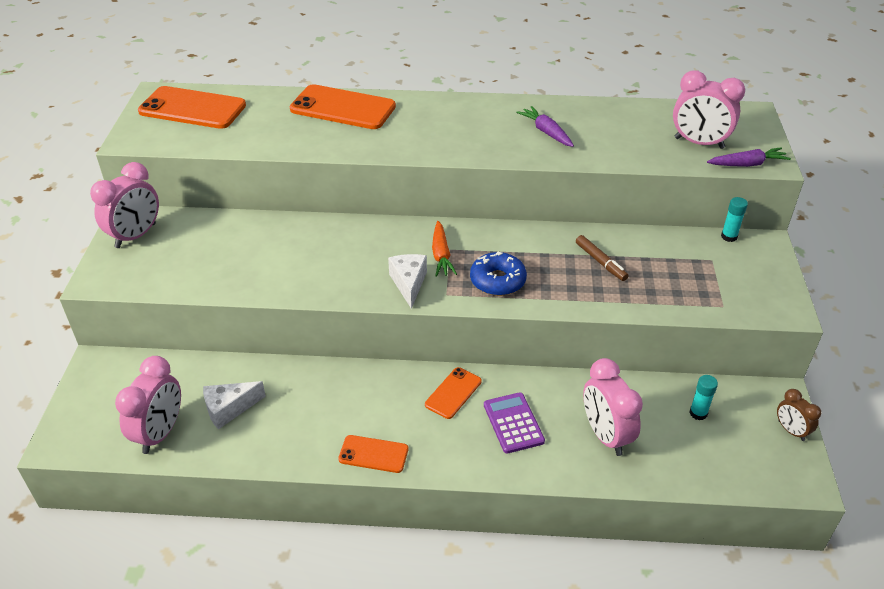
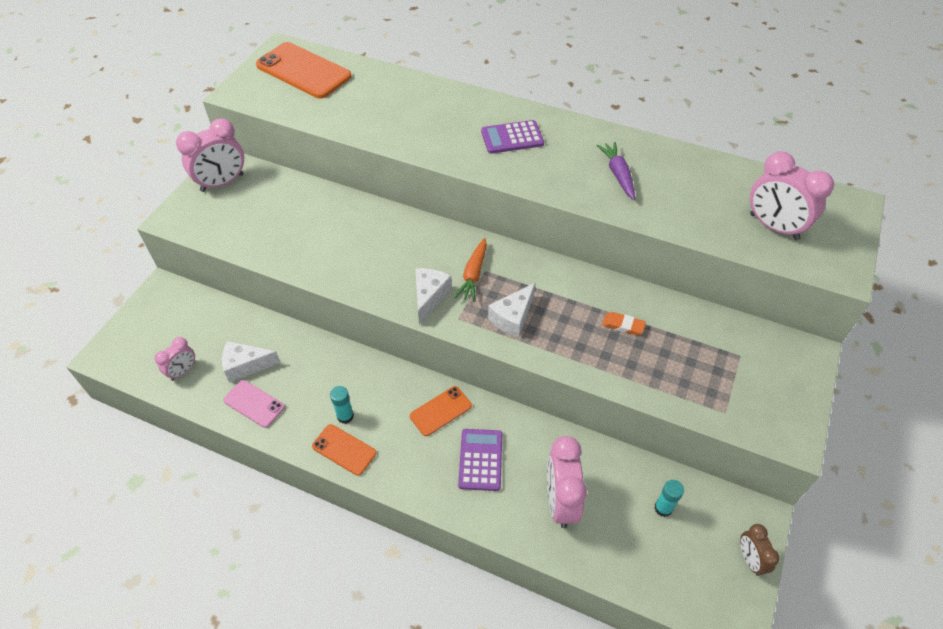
camera: 20 degrees right, 10 degrees up
(160, 433) = (183, 371): pink clock -> pink clock, size x0.57
(256, 440) = (254, 403): none -> pink phone
(342, 108) = (435, 101): orange phone -> none
(434, 123) = (512, 138): none -> purple calculator
(497, 281) = (513, 318): blue donut -> white cheese
(600, 262) = (623, 325): brown marker -> orange eraser
(729, 236) = (772, 333): turquoise glue stick -> turquoise glue stick (345, 416)
(747, 164) = (814, 266): purple carrot -> none

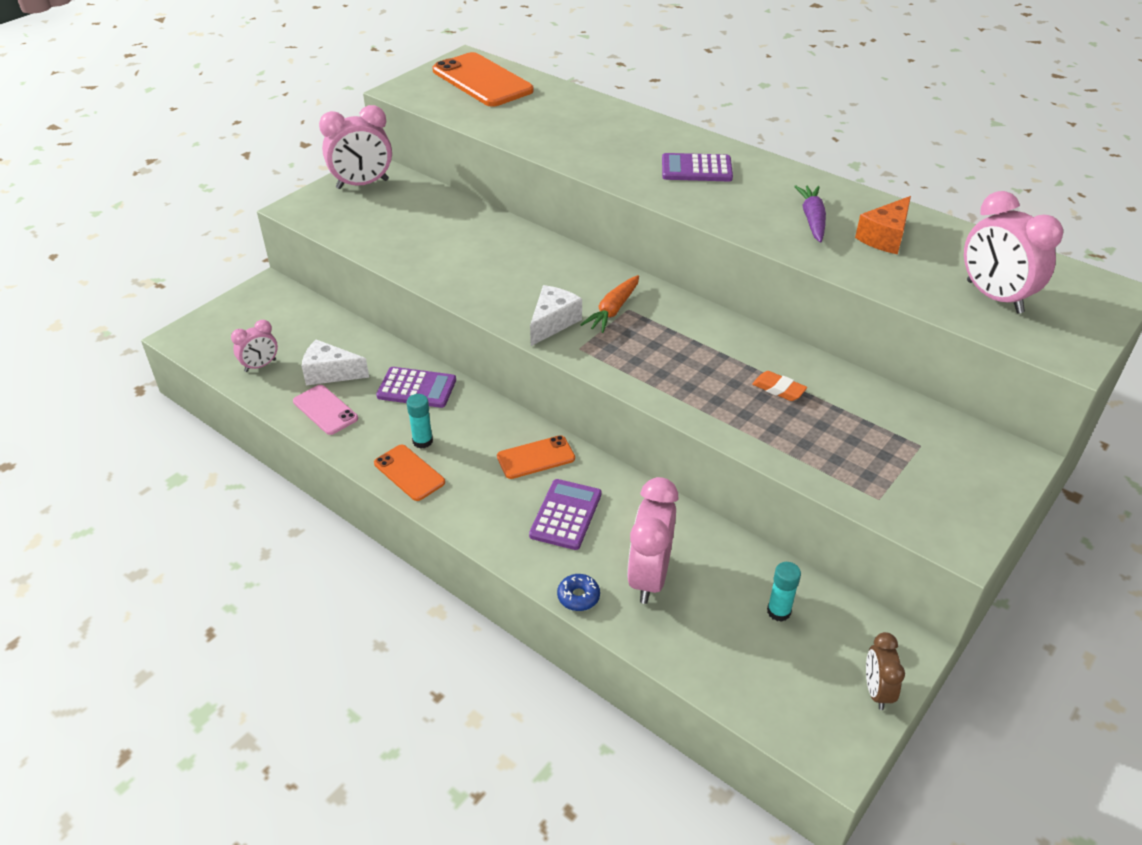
camera: 15 degrees right, 10 degrees down
(323, 365) = (417, 388): none -> purple calculator
(513, 318) = (644, 358): white cheese -> none
(513, 533) = (578, 596): none -> blue donut
(677, 182) = (885, 237): none -> orange cheese

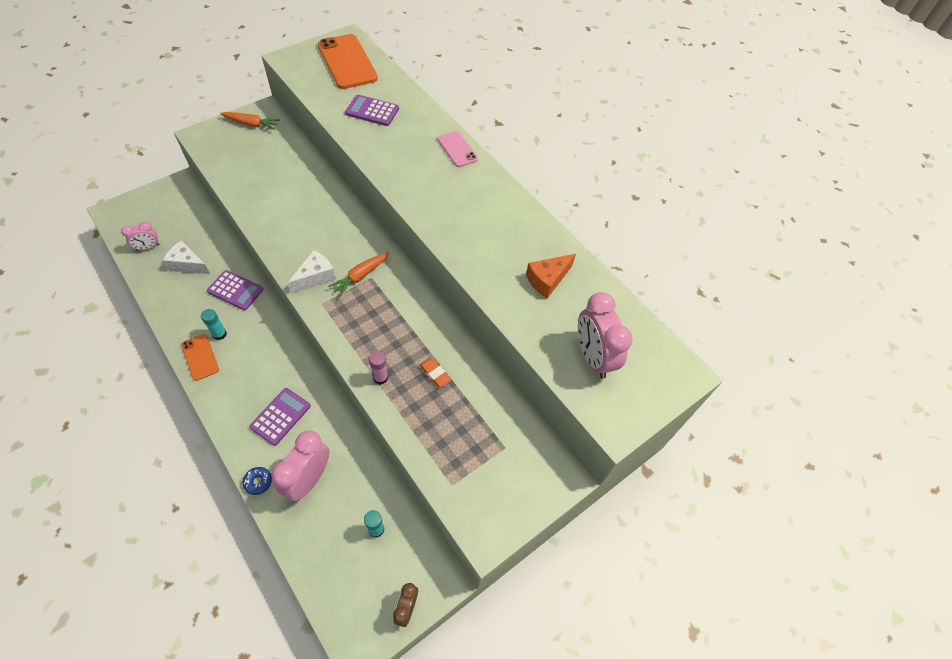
camera: 10 degrees right, 15 degrees up
(325, 410) = (172, 293): pink phone -> pink phone (457, 149)
(362, 184) = (251, 124): pink clock -> orange carrot
(535, 457) = (283, 366): orange phone -> none
(696, 169) = (450, 182): purple calculator -> purple calculator (372, 111)
(709, 408) = (380, 377): none -> pink glue stick
(812, 219) = (505, 250): purple carrot -> none

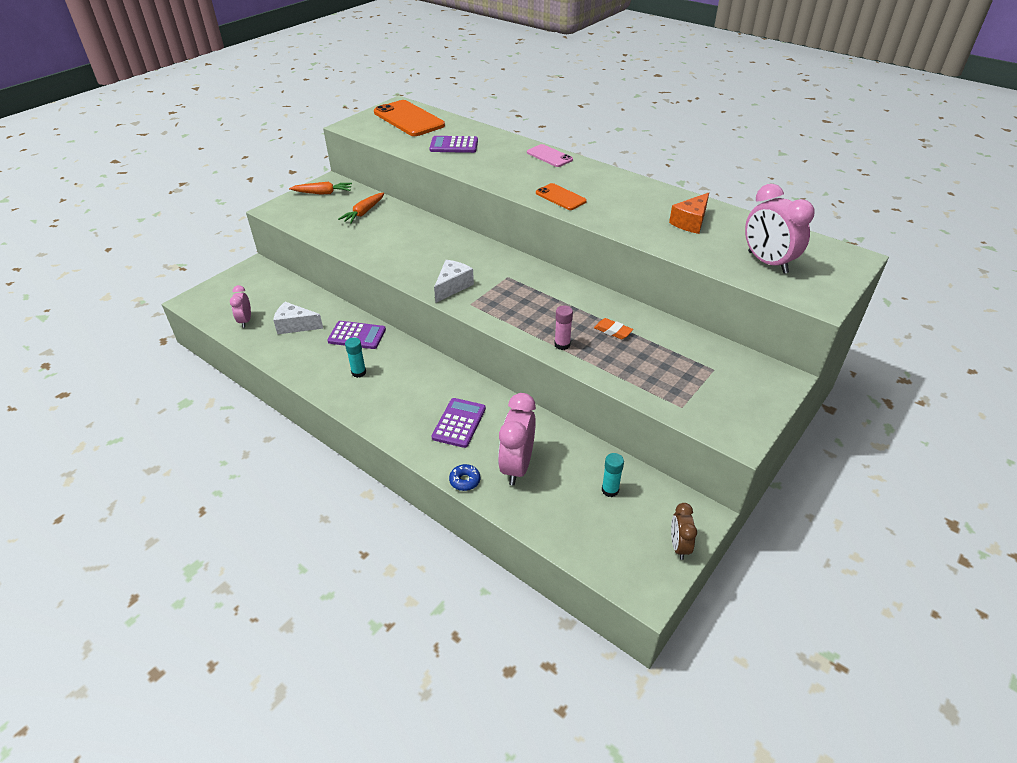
camera: 10 degrees left, 15 degrees down
(148, 247) = (245, 321): pink clock -> pink clock turned 120 degrees clockwise
(200, 357) = (347, 394): orange phone -> orange phone (560, 197)
(360, 276) = (496, 277): orange carrot -> orange carrot (364, 213)

